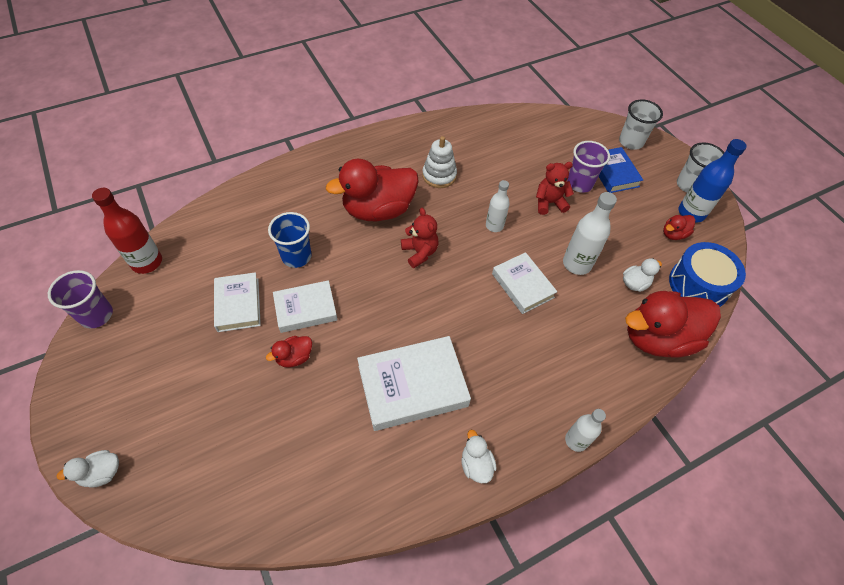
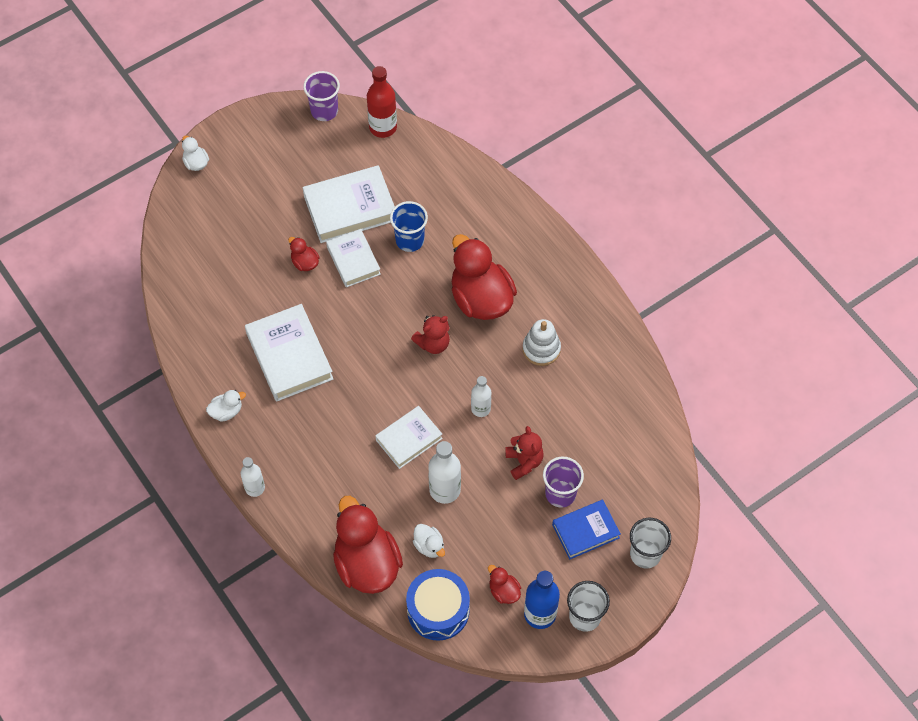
camera: 85 degrees right, 5 degrees up
(238, 304) = (350, 208): white book -> white book, size x1.58

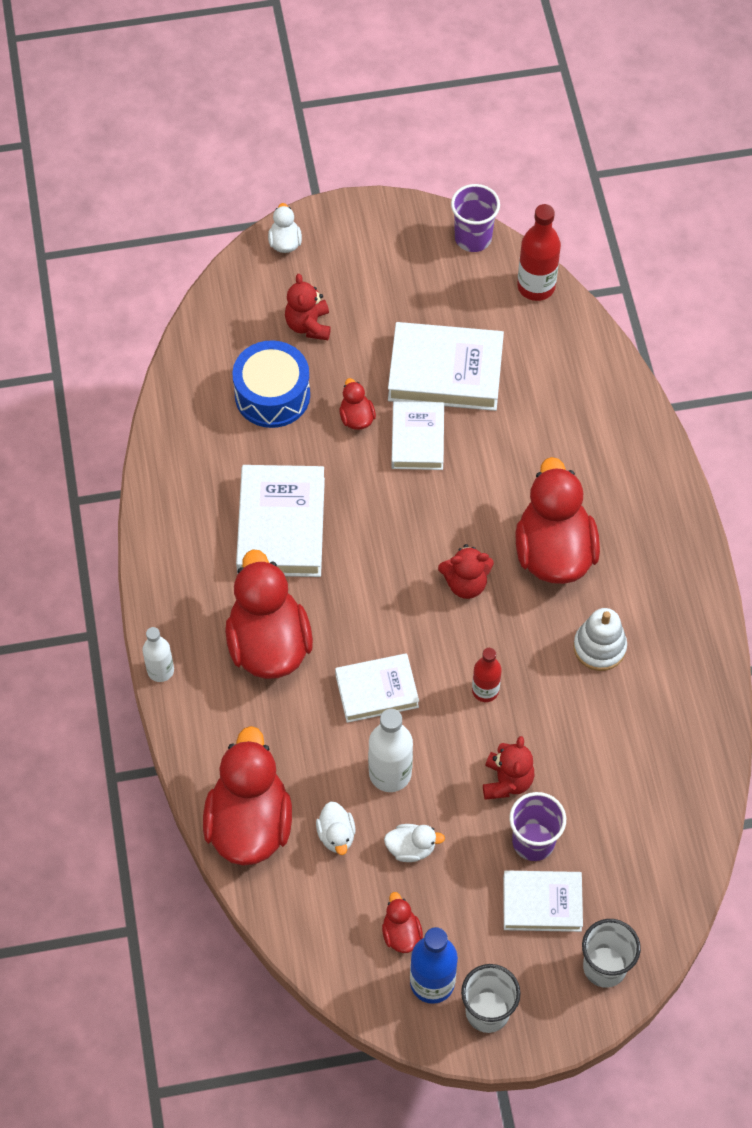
camera: 25 degrees right, 0 degrees up
(226, 411) = (173, 562): white duck -> white duck (411, 848)
(240, 213) = (308, 325): none -> red teddy bear
(320, 439) = (269, 644): none -> red duck
(410, 240) = (500, 442): blue cup -> none
(438, 610) = (308, 920): blue drum -> blue drum (272, 395)
(480, 409) = (485, 690): white bottle -> red bottle
(585, 531) = (542, 903): blue book -> white book

